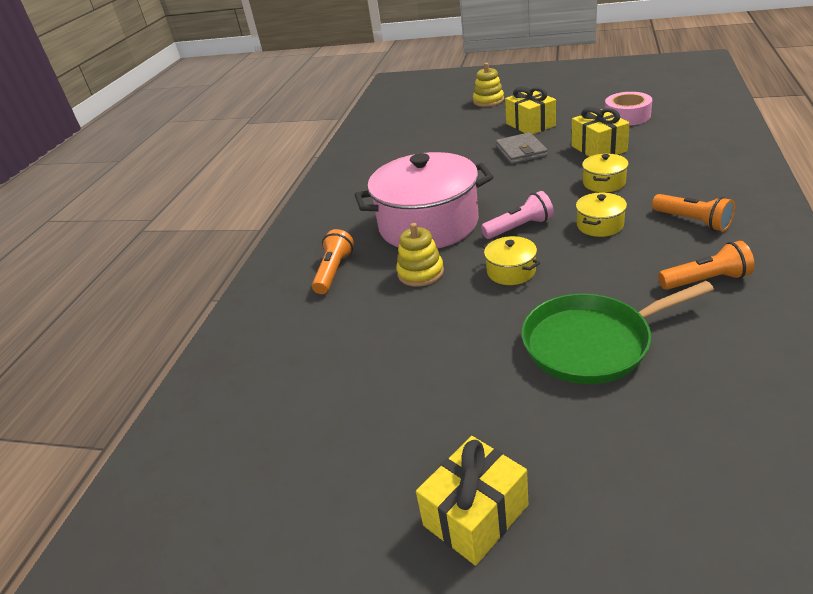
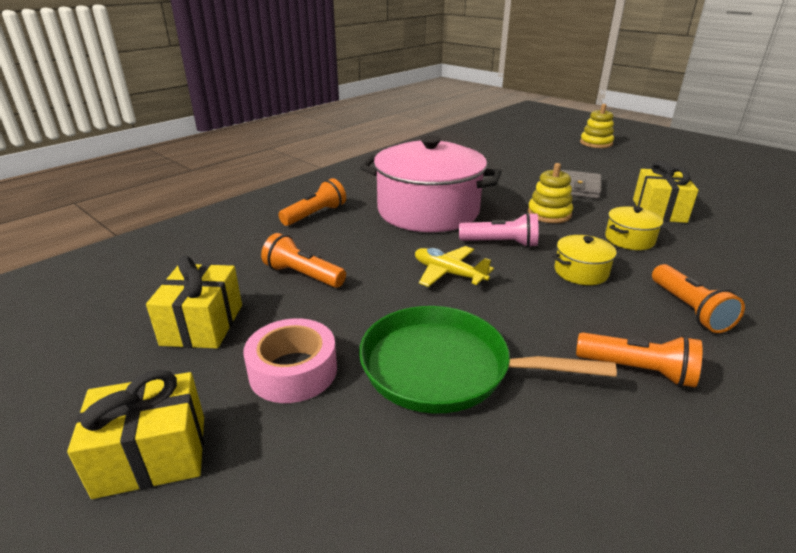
camera: 25 degrees right, 5 degrees down
(399, 329) = (303, 275): none -> orange flashlight
(420, 273) = (375, 242): yellow stacking toy -> yellow stacking toy (549, 214)
(511, 271) = (449, 273): yellow pot -> yellow plane
(530, 125) = (613, 171): yellow gift -> yellow gift (202, 324)
(627, 116) = (723, 195): pink tape -> pink tape (293, 371)

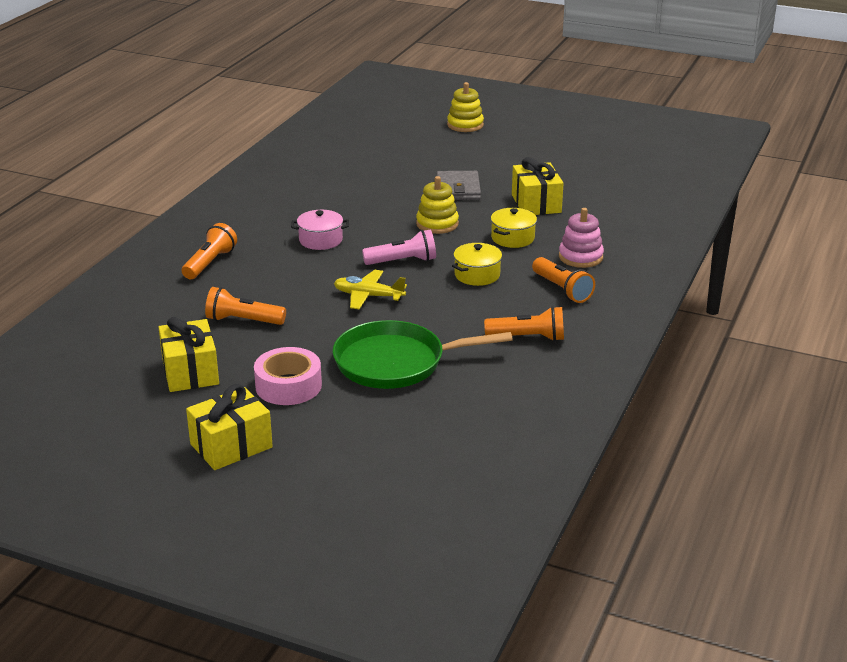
camera: 20 degrees left, 0 degrees up
(428, 211) = (320, 240): pink pot -> pink pot, size x0.42
(713, 273) = (580, 257): none -> pink stacking toy

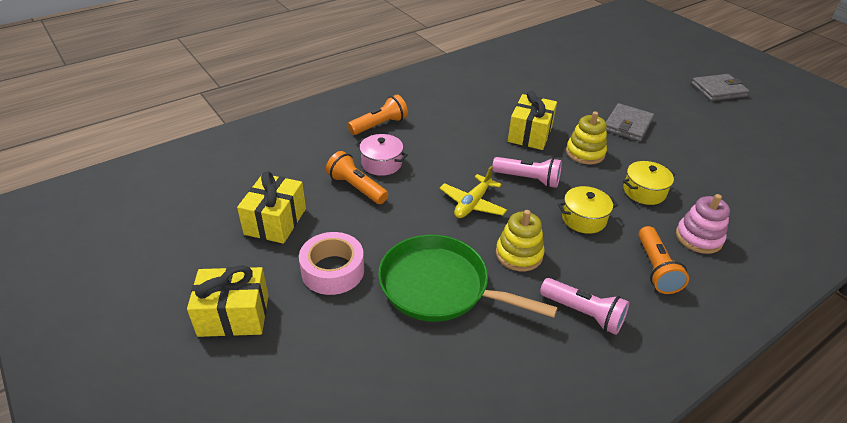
camera: 30 degrees right, 10 degrees up
(320, 240) = (477, 134): pink pot -> pink pot (381, 163)
(368, 296) = (472, 204): yellow plane -> yellow plane turned 105 degrees counterclockwise
(465, 125) = (675, 68): yellow stacking toy -> yellow stacking toy (519, 254)
(519, 134) = (718, 90): none -> grey wallet
(528, 338) = (583, 313): orange flashlight -> pink flashlight
(536, 204) = (690, 163): yellow gift -> yellow gift (530, 134)

